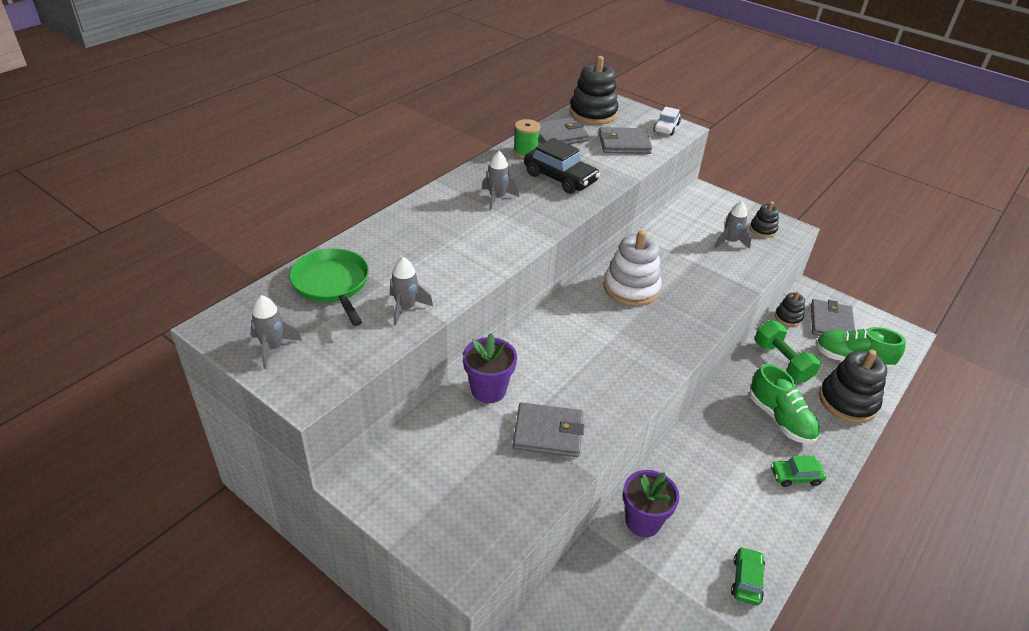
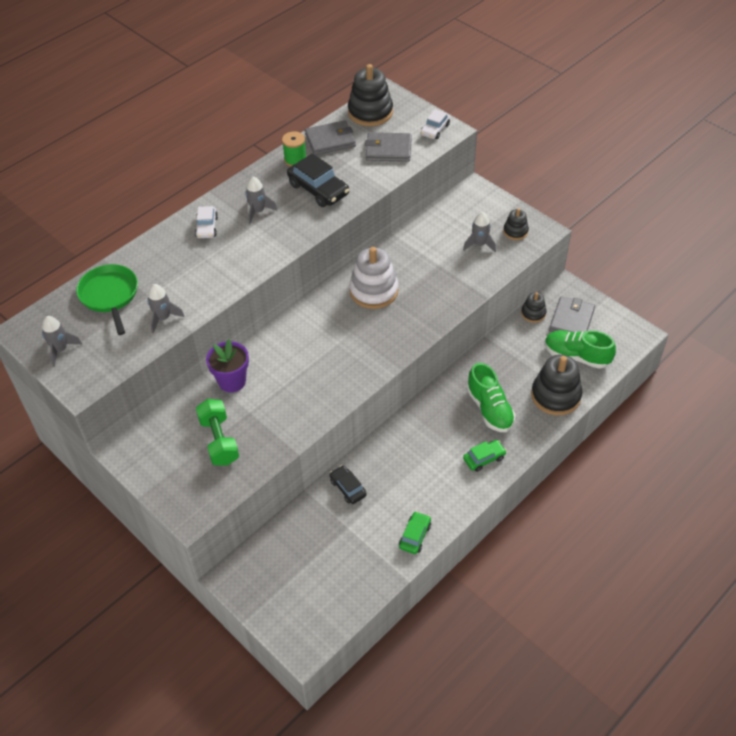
camera: 10 degrees right, 10 degrees up
(440, 213) = (207, 227): none -> white car
(548, 432) = (270, 418): grey wallet -> none
(643, 521) = (348, 488): purple flower pot -> black car
(782, 362) = (511, 357): green dumbbell -> green dumbbell (219, 440)
(795, 476) = (484, 458): green car -> green car turned 150 degrees clockwise

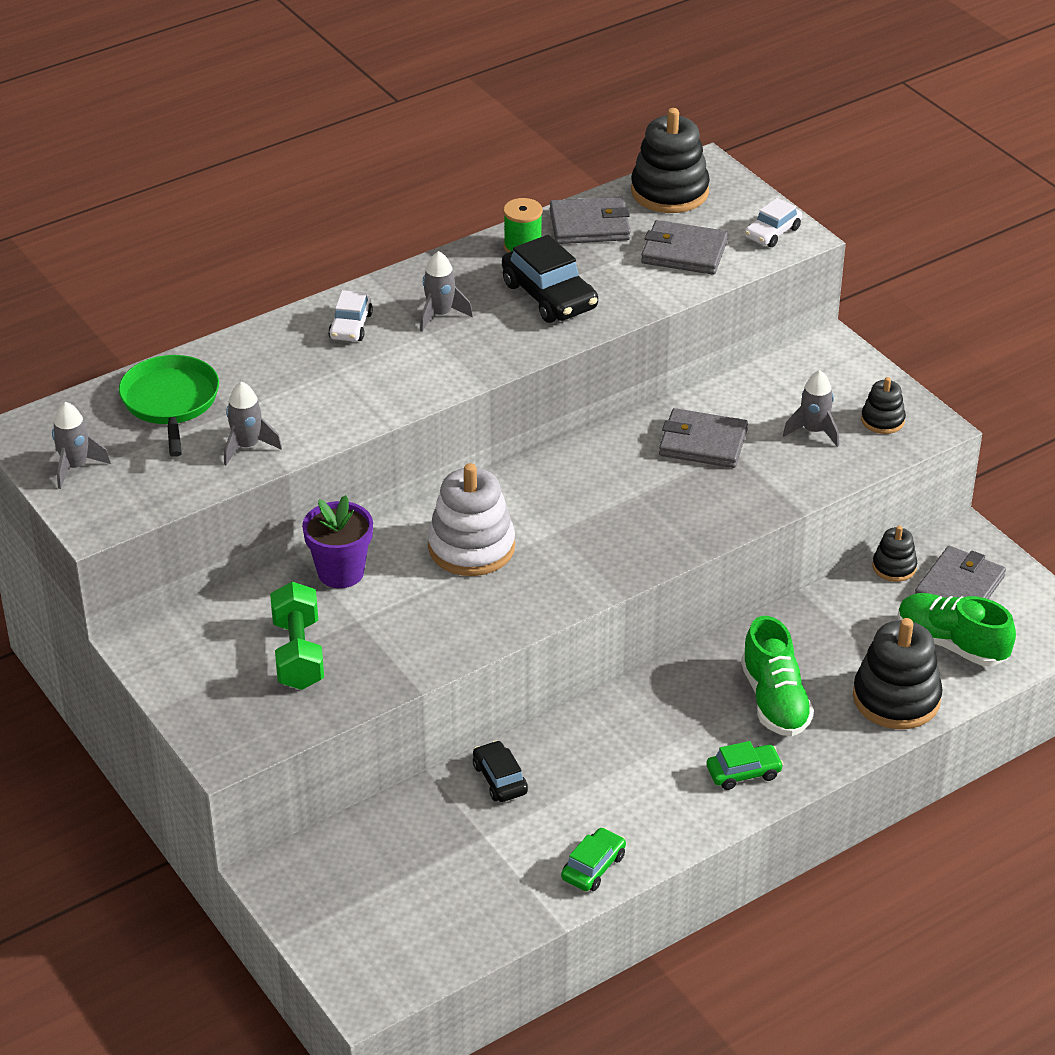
camera: 10 degrees right, 10 degrees down
(373, 291) = (612, 475): white stacking toy -> white stacking toy (471, 547)
(420, 262) = (703, 443): none -> grey wallet

